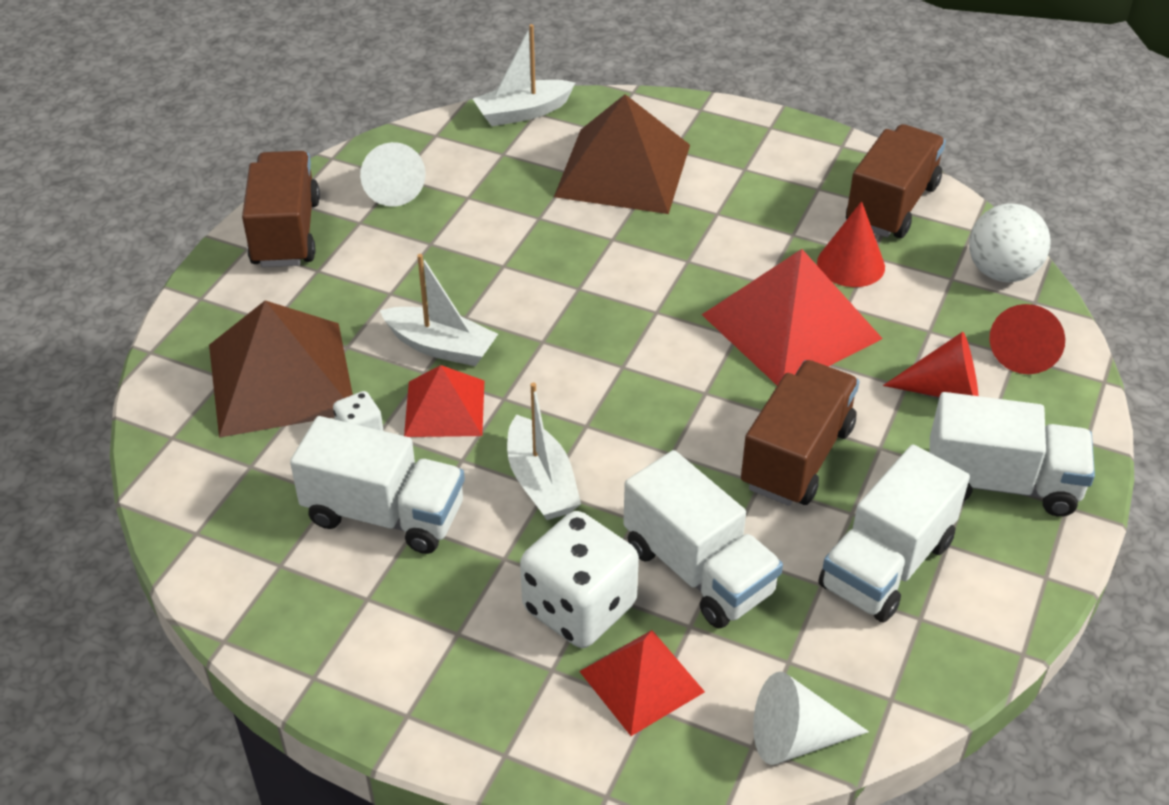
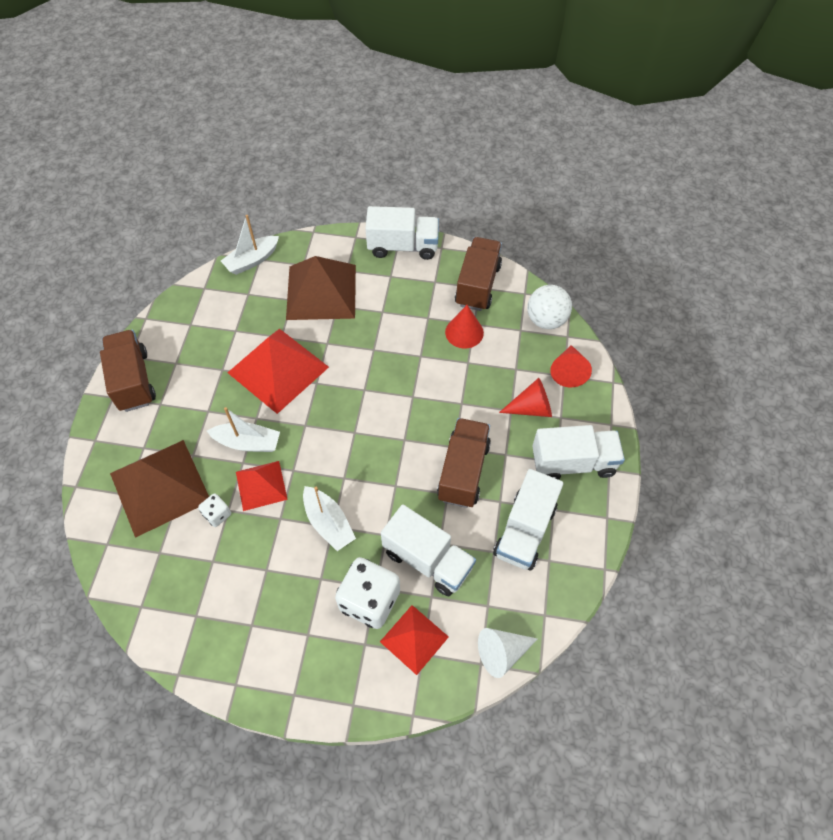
camera: 15 degrees left, 15 degrees up
(384, 514) = (246, 566): white truck -> white truck (403, 246)
(392, 188) = (188, 333): white cone -> none
(791, 326) = (441, 383): red pyramid -> red pyramid (278, 369)

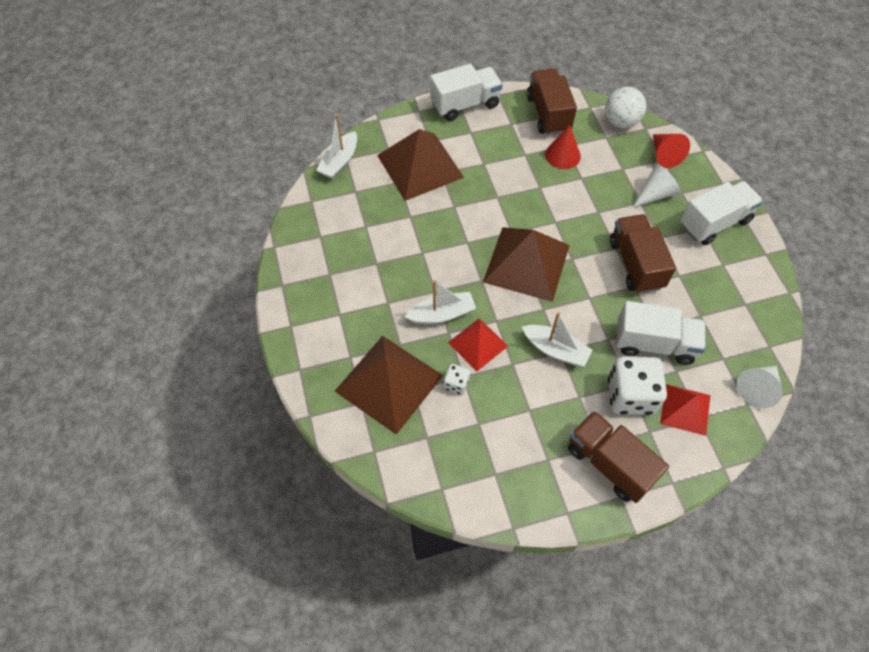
camera: 25 degrees left, 0 degrees up
(133, 381) = (300, 304): brown truck -> brown truck (609, 463)
(278, 369) = (426, 244): red pyramid -> none
(358, 426) = (526, 263): none -> brown pyramid
(525, 530) = (713, 289): white truck -> none
(531, 408) = (655, 194): red cone -> white cone

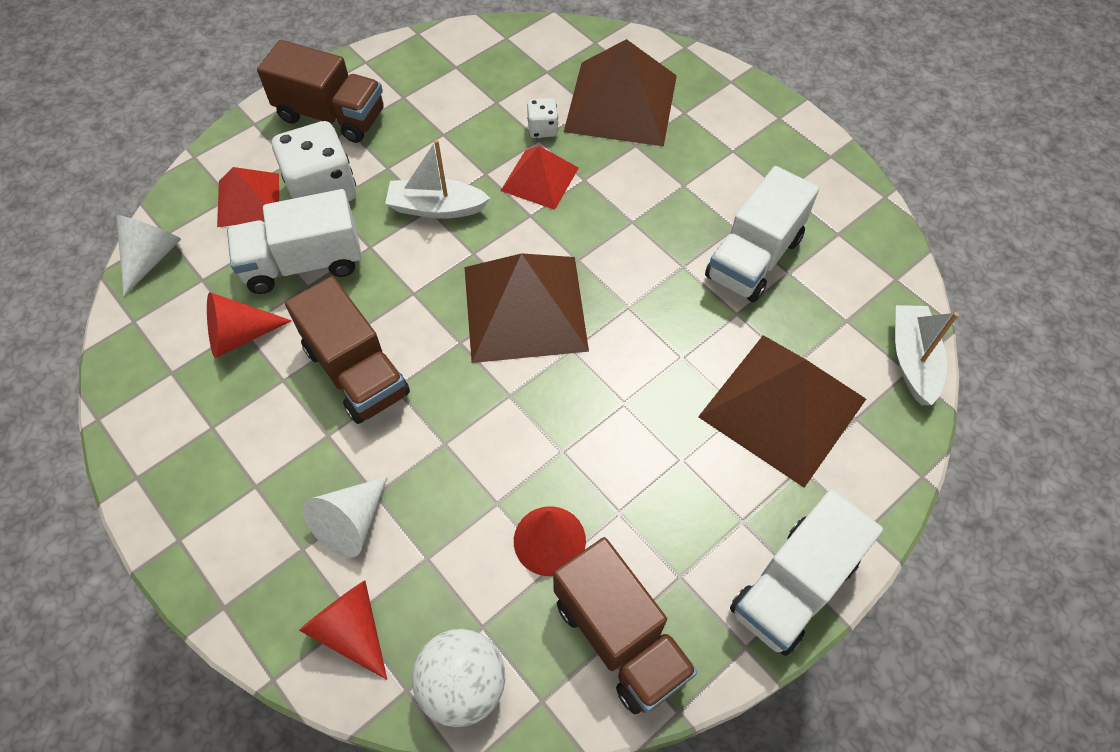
camera: 155 degrees right, 0 degrees up
(442, 314) = (605, 196): white boat -> none
(702, 311) = (240, 335): none -> red cone
(714, 223) = (233, 504): white truck -> white truck (754, 258)

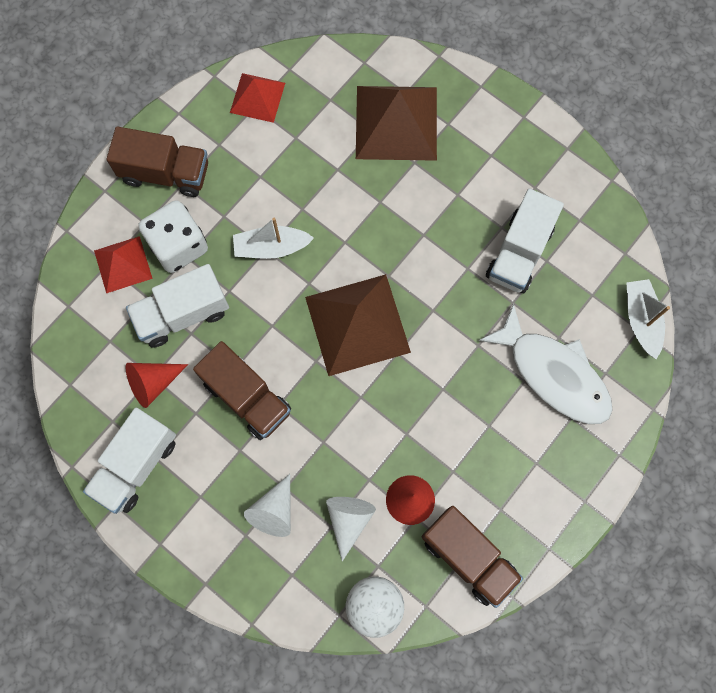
camera: 10 degrees left, 15 degrees up
(151, 257) = (64, 328): white cone -> white cone (349, 520)
(352, 629) = (294, 583): red cone -> none
(539, 179) = (345, 207): red pyramid -> red pyramid (257, 97)
(542, 129) = (338, 159): white dice -> none
(782, 408) = (553, 374): brown pyramid -> white fish
(793, 586) = (574, 503): white truck -> white truck (136, 465)

